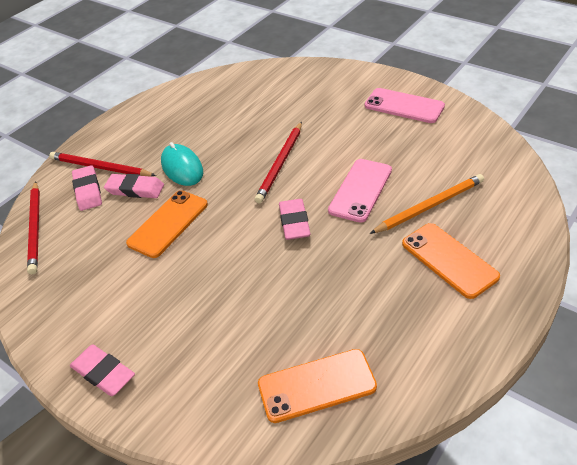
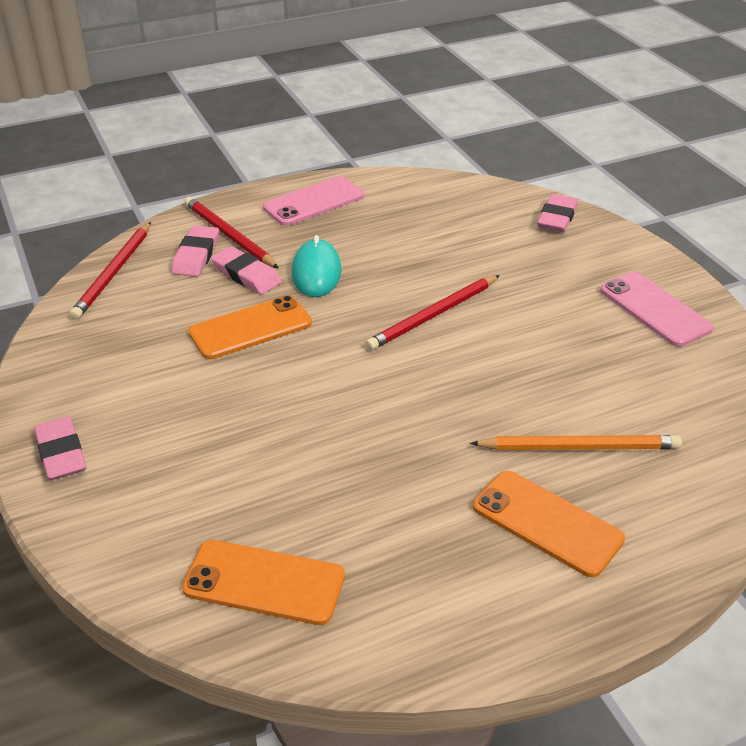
camera: 25 degrees right, 5 degrees down
(294, 222) = (392, 390): pink eraser -> pink eraser (557, 218)
(360, 190) = (506, 388): pink phone -> pink phone (314, 202)
(449, 260) = (547, 523): orange phone -> orange phone turned 45 degrees counterclockwise

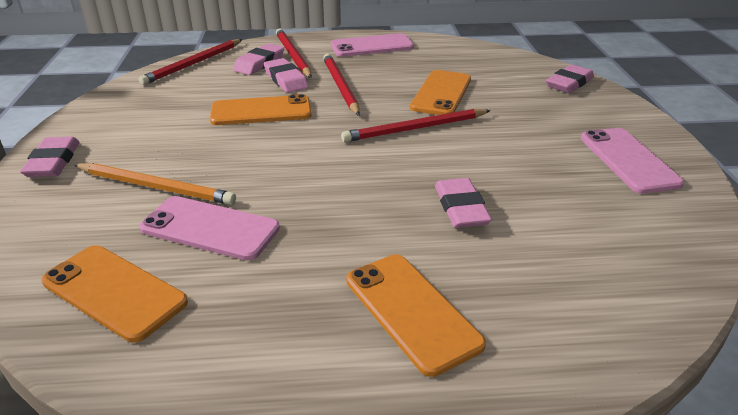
camera: 20 degrees right, 5 degrees down
(305, 489) = (210, 228): none -> pink phone
(316, 272) = (340, 86): turquoise mouse -> red pencil
(433, 260) = (441, 93): none -> orange phone
(531, 403) = (461, 208): none -> pink eraser
(579, 447) = (487, 253): orange pencil -> orange pencil (156, 187)

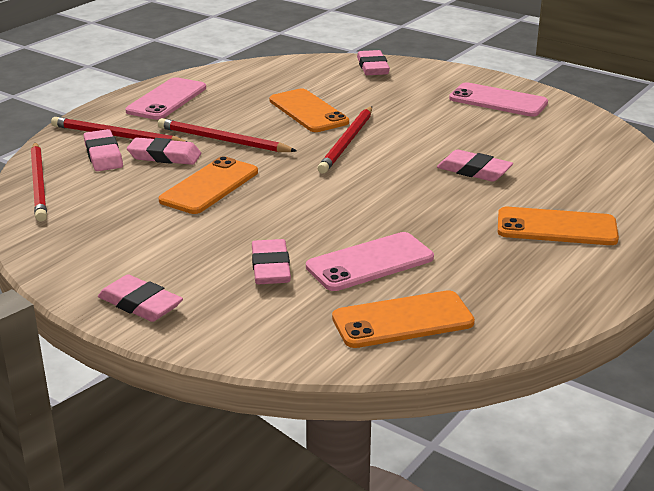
camera: 50 degrees left, 5 degrees down
(156, 187) = (270, 267): orange pencil -> pink eraser

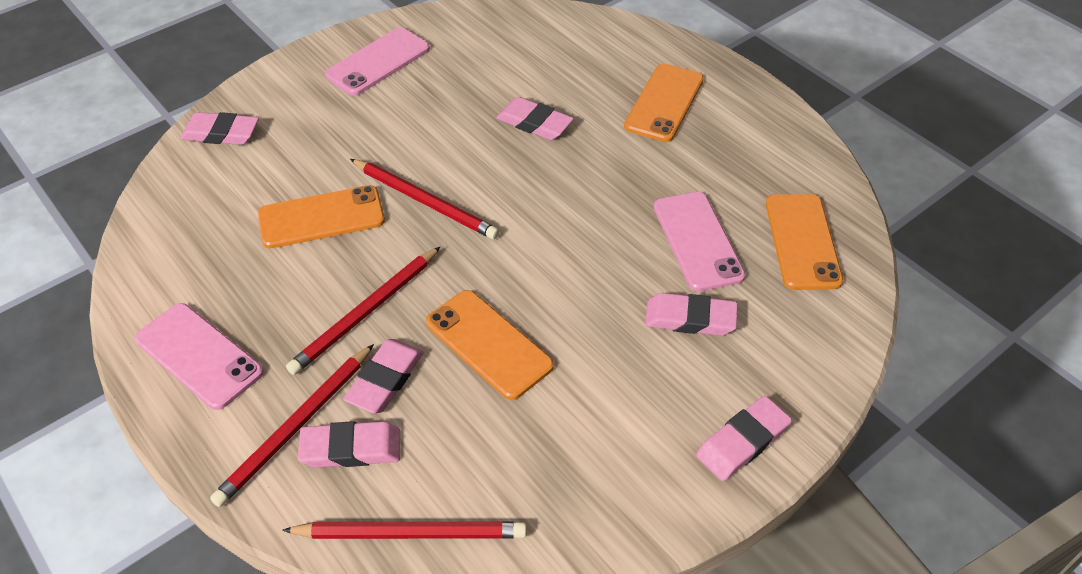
camera: 75 degrees left, 20 degrees up
(474, 171) = (534, 123): pink eraser -> pink eraser turned 75 degrees clockwise

